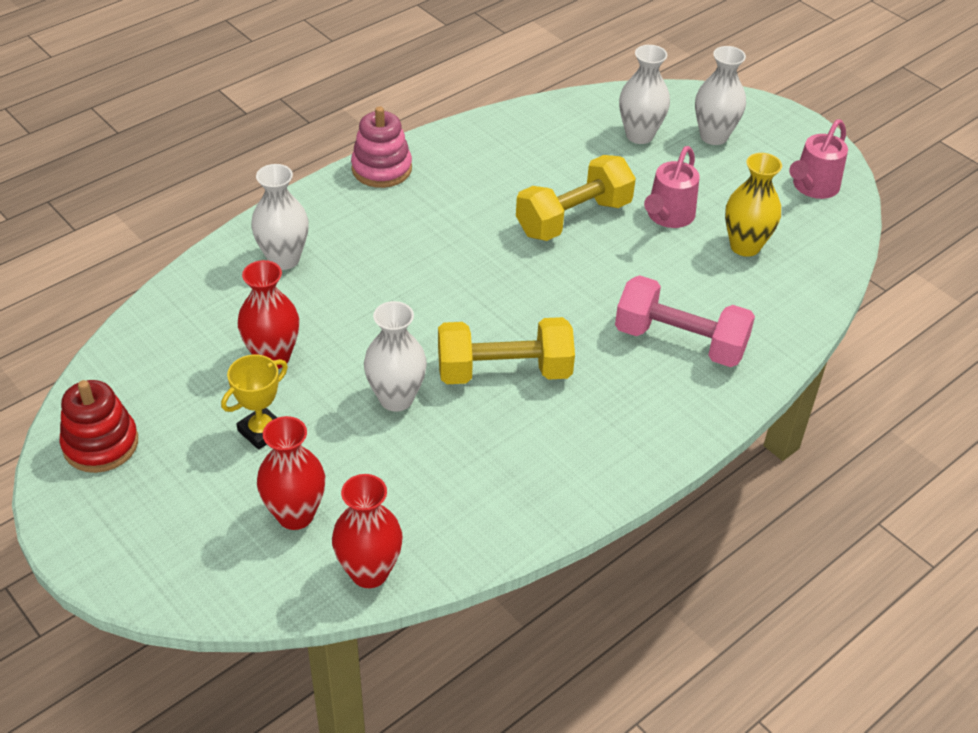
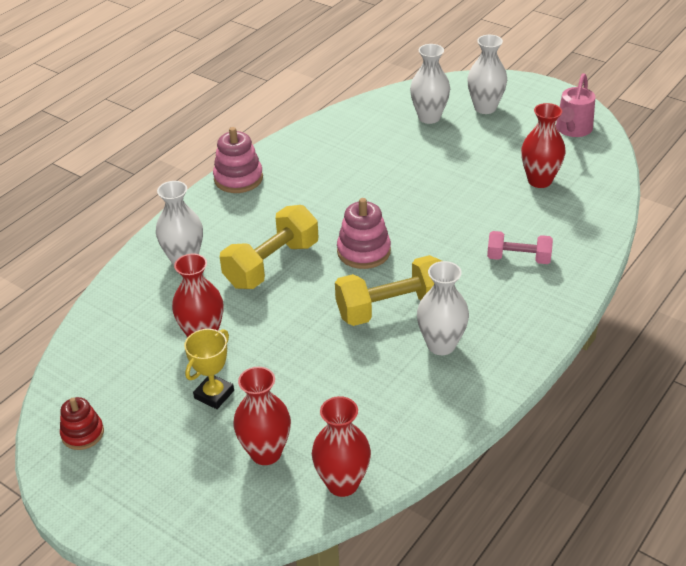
camera: 10 degrees left, 5 degrees down
(101, 444) = (82, 433): red stacking toy -> red stacking toy, size x0.66
(396, 398) = (314, 346): white vase -> white vase (441, 345)
(496, 293) = (363, 251): none -> pink stacking toy
(573, 218) = (402, 186): yellow dumbbell -> yellow dumbbell (272, 264)
(668, 217) = (473, 171): pink watering can -> none
(680, 341) = (518, 258): pink dumbbell -> pink dumbbell, size x0.61
(745, 246) = (539, 180): yellow vase -> red vase

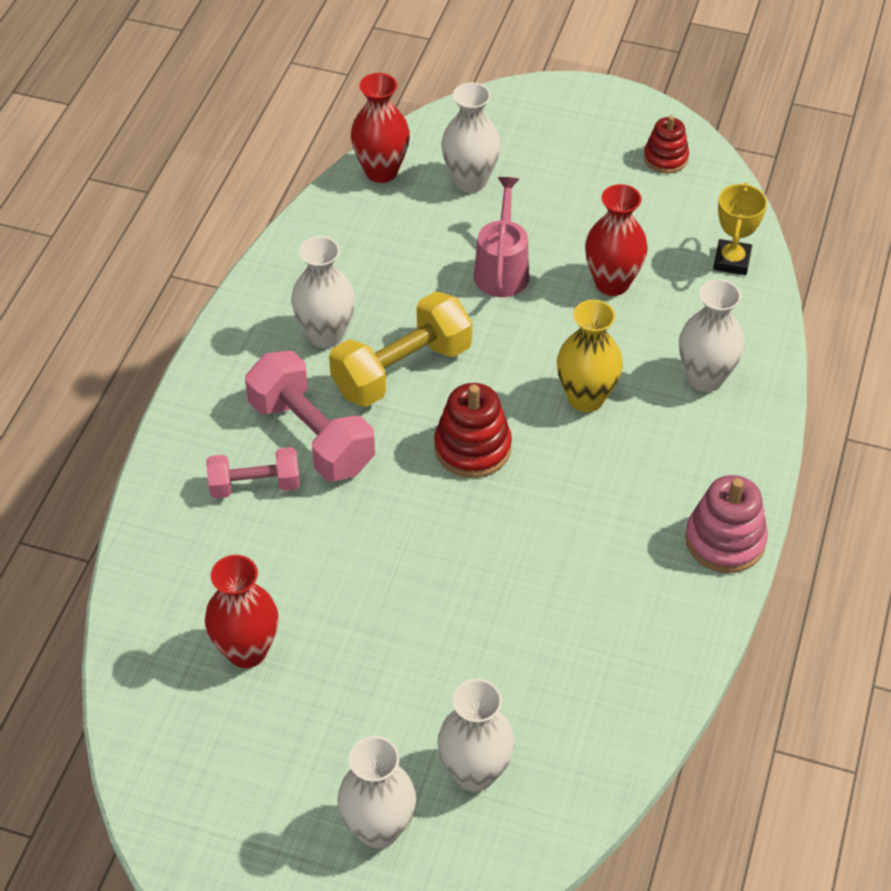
camera: 160 degrees right, 10 degrees up
(214, 394) = (557, 223): yellow trophy -> yellow trophy (731, 261)
(266, 453) = (470, 181): red vase -> white vase
(272, 264) = (586, 398): yellow dumbbell -> yellow vase
(363, 251) = (472, 447): pink stacking toy -> red stacking toy
(471, 279) = (311, 436): none -> pink dumbbell
(572, 130) = (205, 801): pink watering can -> pink watering can (502, 269)

